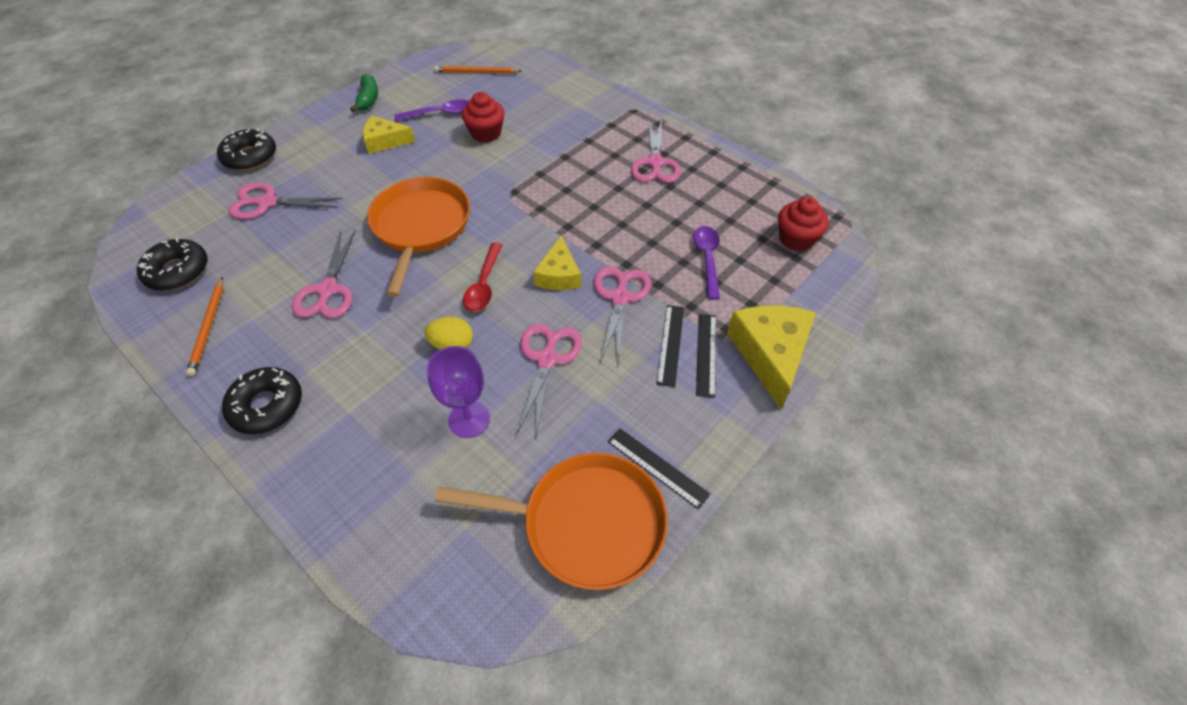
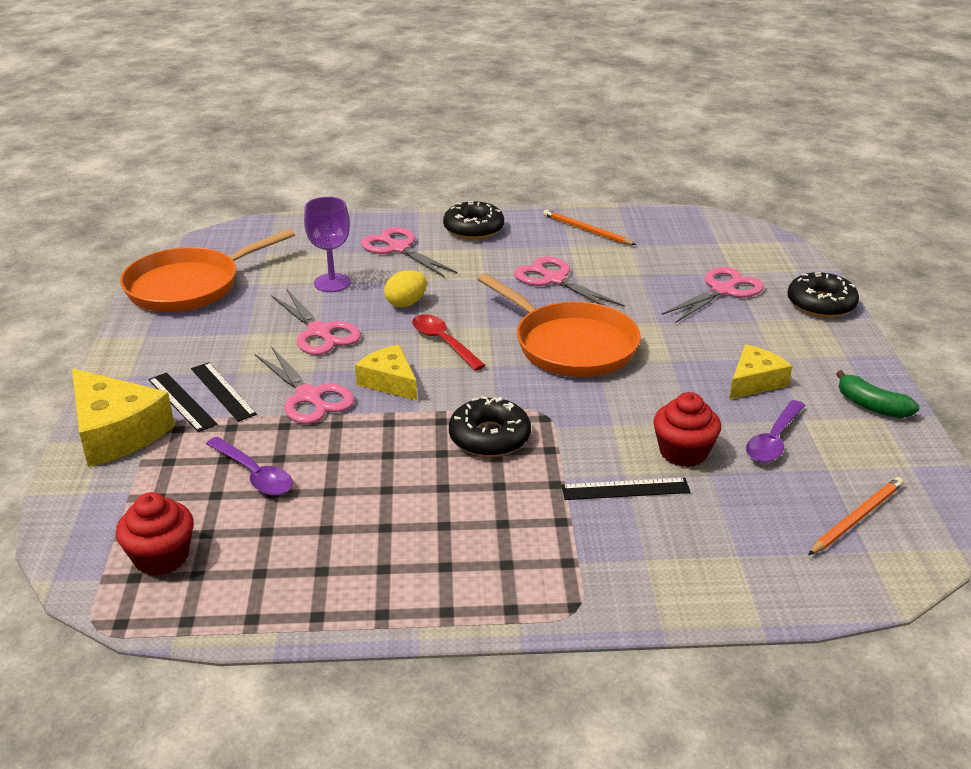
camera: 135 degrees right, 20 degrees down
(177, 271) = (674, 235): black donut -> black donut (489, 437)
(655, 163) = (440, 546): pink scissors -> pink scissors (399, 248)
(657, 467) = (162, 327): black ruler -> black ruler (625, 489)

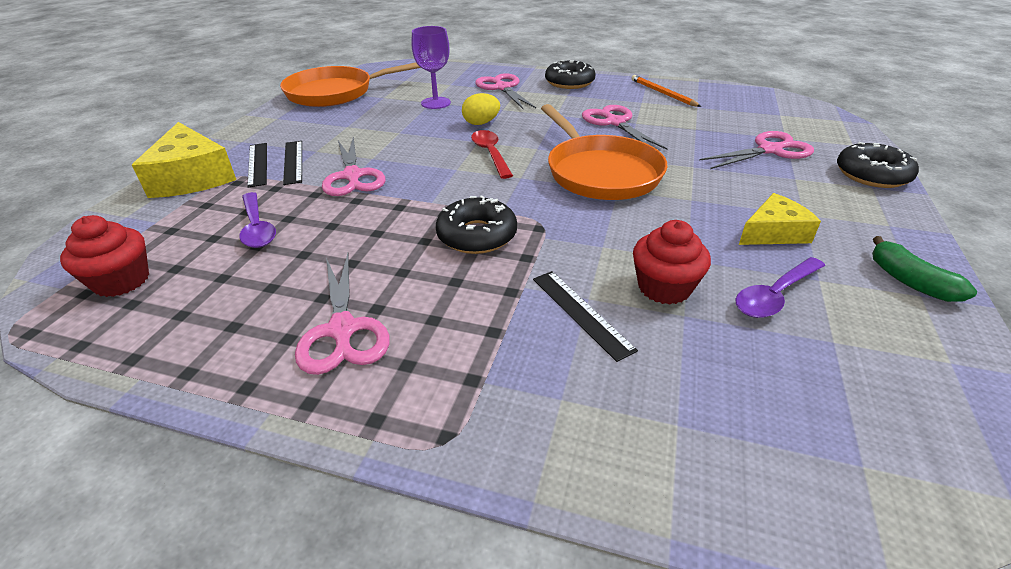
camera: 20 degrees right, 5 degrees up
(319, 332) = (399, 133): pink scissors -> pink scissors (342, 329)
(389, 382) = (424, 176): yellow cheese -> none
(625, 489) = (581, 313): black ruler -> black ruler turned 45 degrees clockwise
(857, 518) = (858, 414): orange pencil -> none

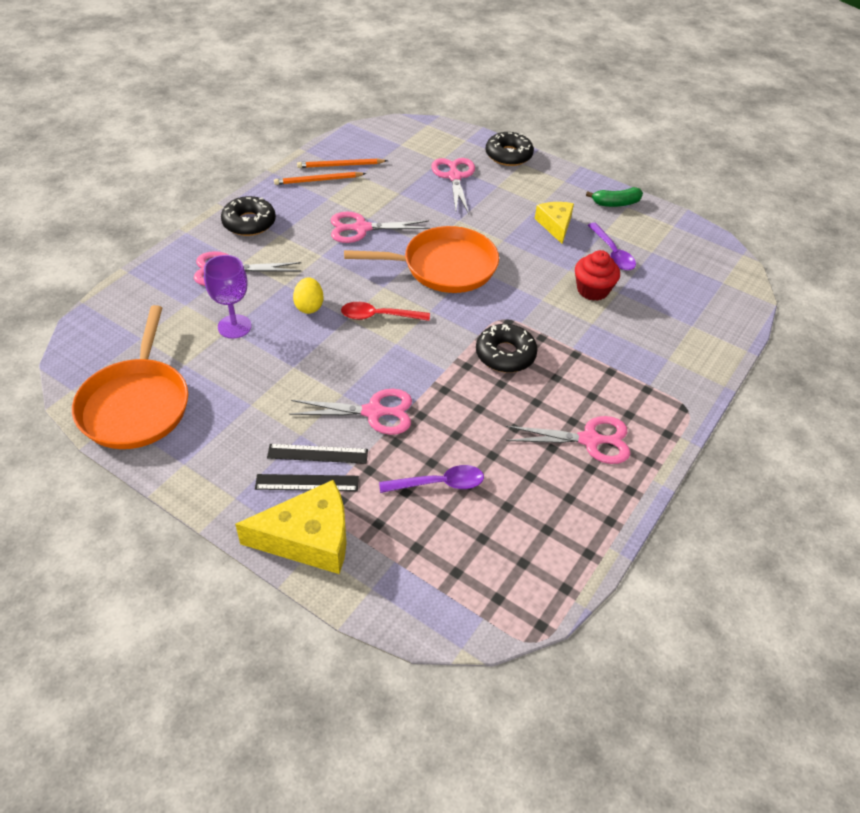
camera: 75 degrees left, 10 degrees up
(121, 281) = (488, 574): red cupcake -> none
(581, 313) = (605, 330): black ruler -> none
(699, 97) = (340, 165): none -> orange pencil

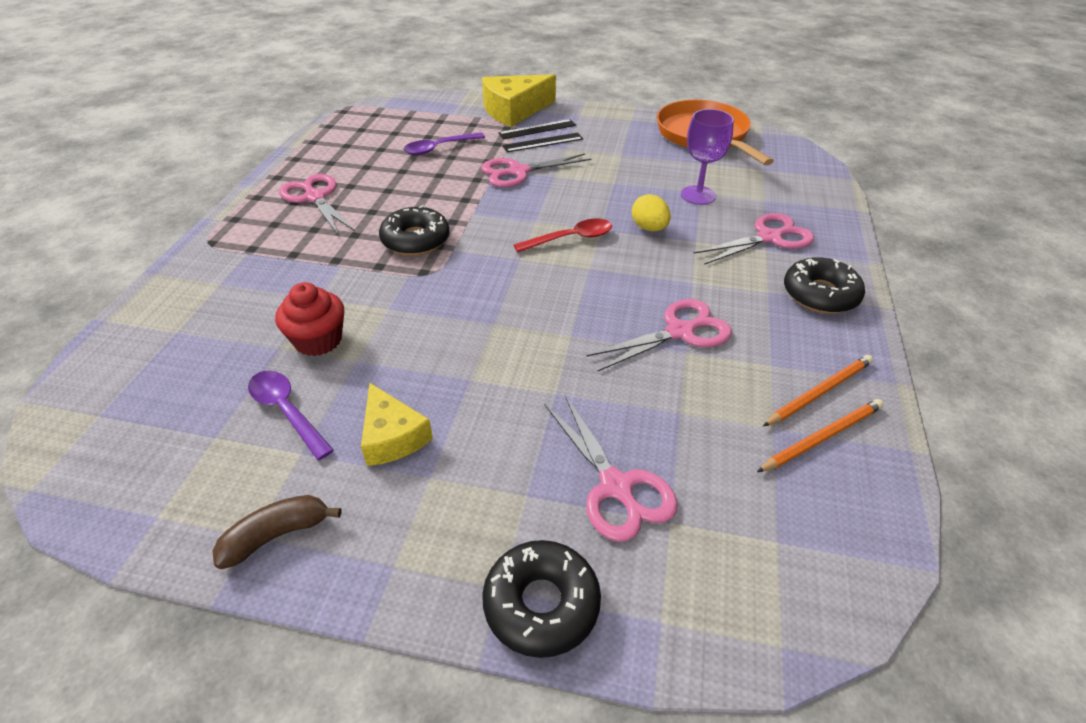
camera: 160 degrees right, 5 degrees down
(444, 266) = (533, 313): orange pan -> none
(589, 440) = (315, 197): pink scissors -> pink scissors turned 75 degrees clockwise
(615, 203) = (277, 535): green banana -> brown banana

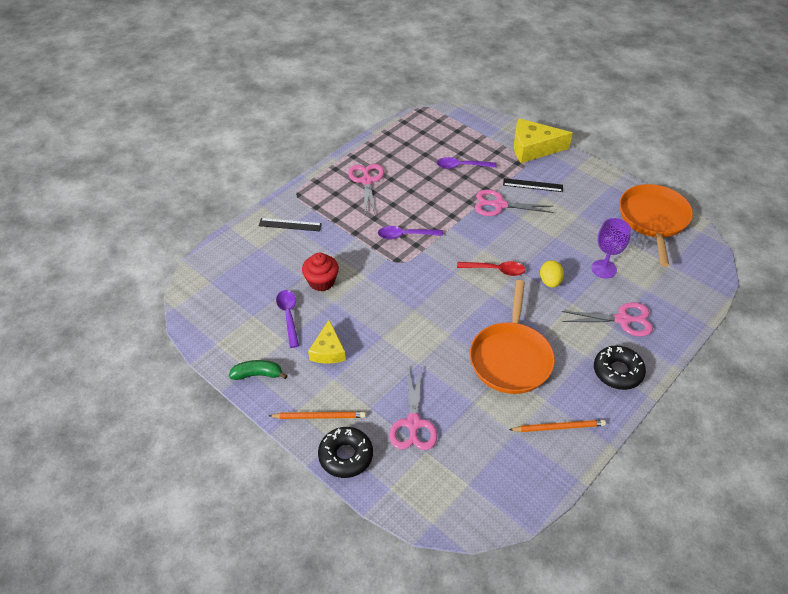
camera: 30 degrees right, 5 degrees up
(277, 535) = (258, 374): brown banana -> green banana
(415, 240) = (405, 235): black donut -> purple spoon
(537, 129) = (537, 172): black ruler -> black ruler (290, 225)
(679, 332) = (511, 358): pink scissors -> orange pan
(822, 437) = (537, 450): orange pencil -> orange pencil (319, 416)

